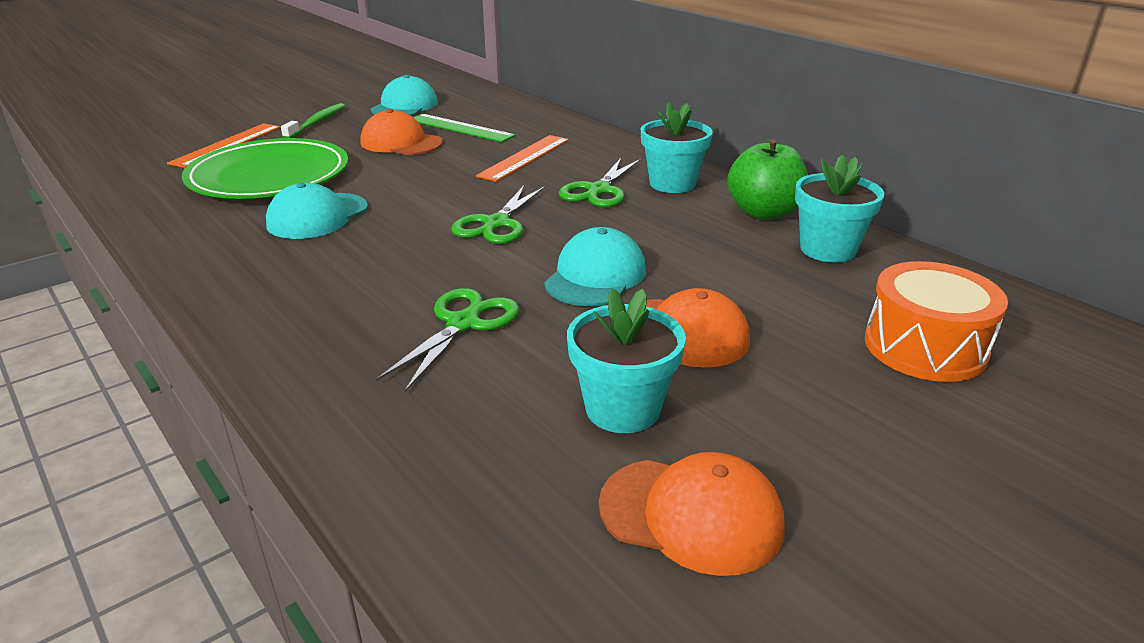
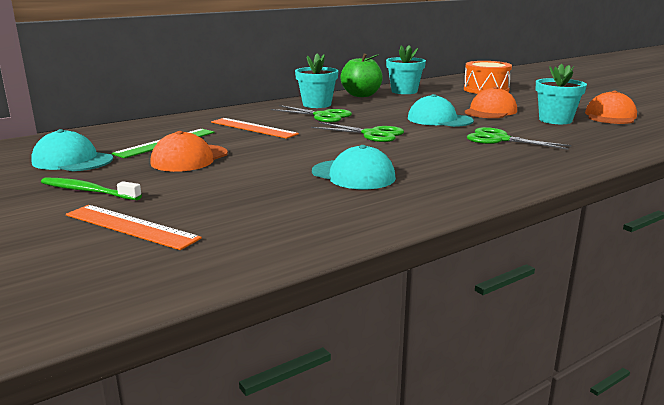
camera: 85 degrees left, 10 degrees down
(269, 176) = (251, 198): green plate -> none

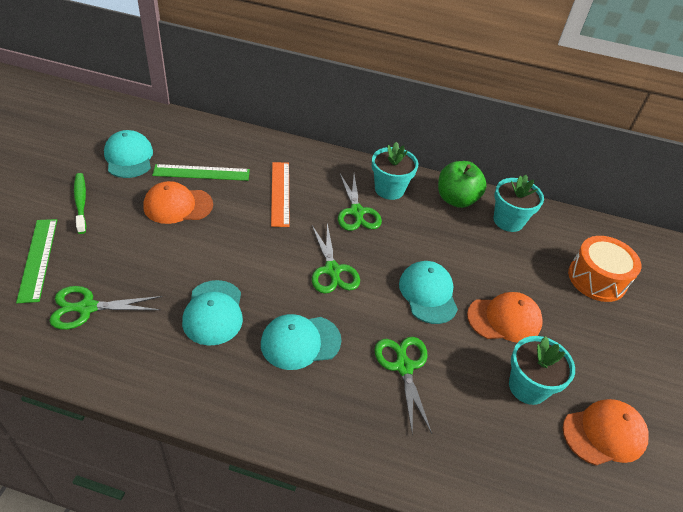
camera: 45 degrees right, 25 degrees up
(130, 226) = (38, 259): orange ruler -> green ruler
(255, 218) = (87, 308): none -> green scissors
(433, 158) = (300, 342): none -> turquoise cap

